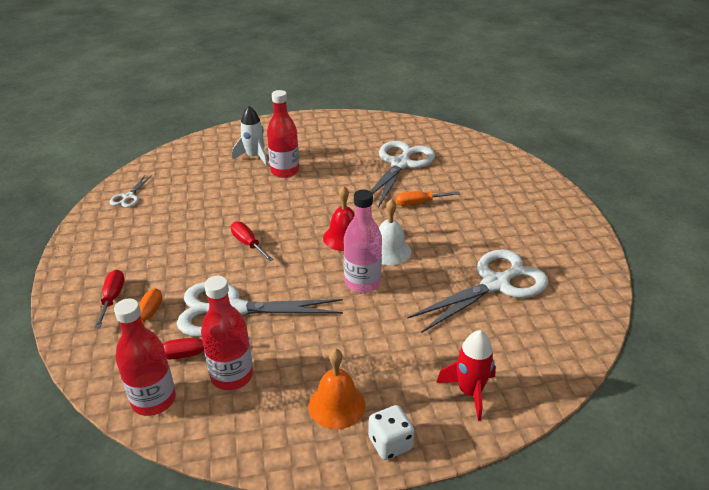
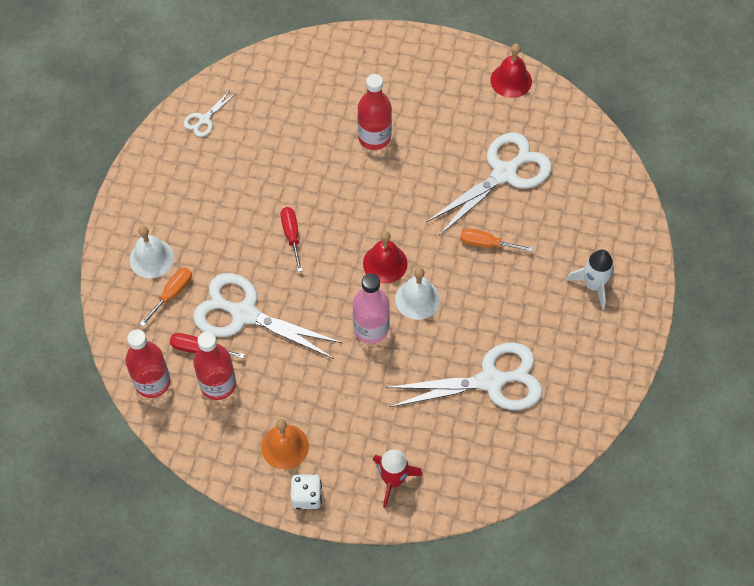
camera: 25 degrees right, 25 degrees up
(112, 298) = (151, 258): red screwdriver -> white bell
(254, 157) = (353, 100): white rocket -> white rocket (593, 285)
(368, 122) = (511, 80): none -> red bell

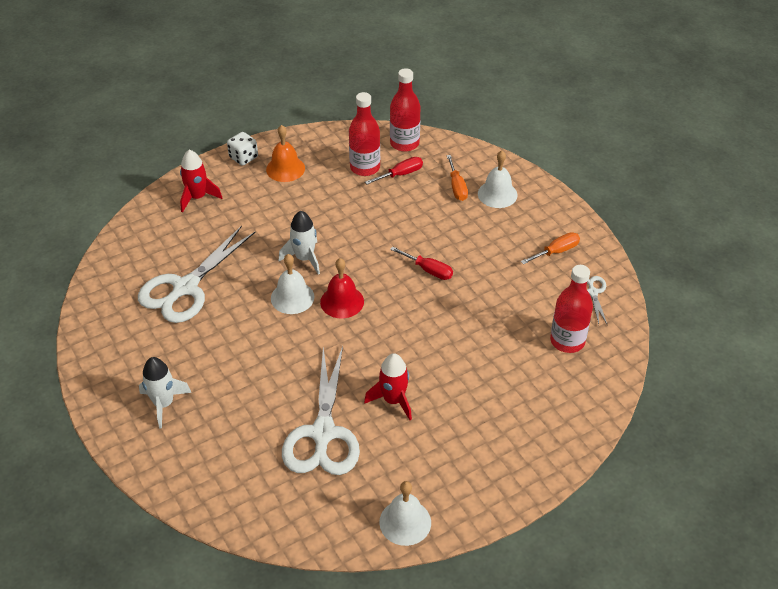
camera: 135 degrees right, 15 degrees down
(244, 314) = (398, 208): white scissors -> none
(371, 329) = (304, 258): pink bottle -> white rocket
(374, 137) = (457, 378): red bottle -> red bottle (567, 341)
(434, 158) = (393, 400): none -> red rocket
(486, 244) = (281, 369): orange screwdriver -> orange screwdriver (556, 251)
(511, 80) = (405, 522): red bell -> white bell

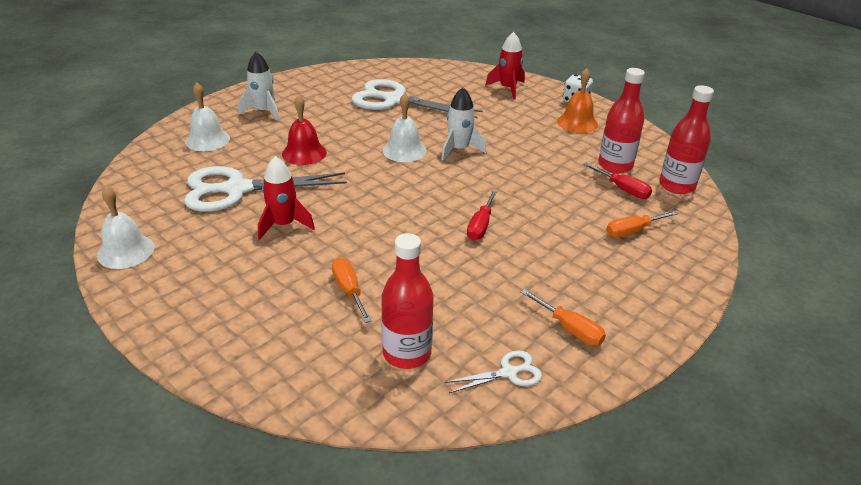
camera: 75 degrees right, 10 degrees down
(342, 301) = (410, 177): red bell -> red bell (304, 153)
(493, 365) = (349, 290): none -> orange screwdriver
(497, 194) = (644, 265): white bell -> white bell (207, 140)

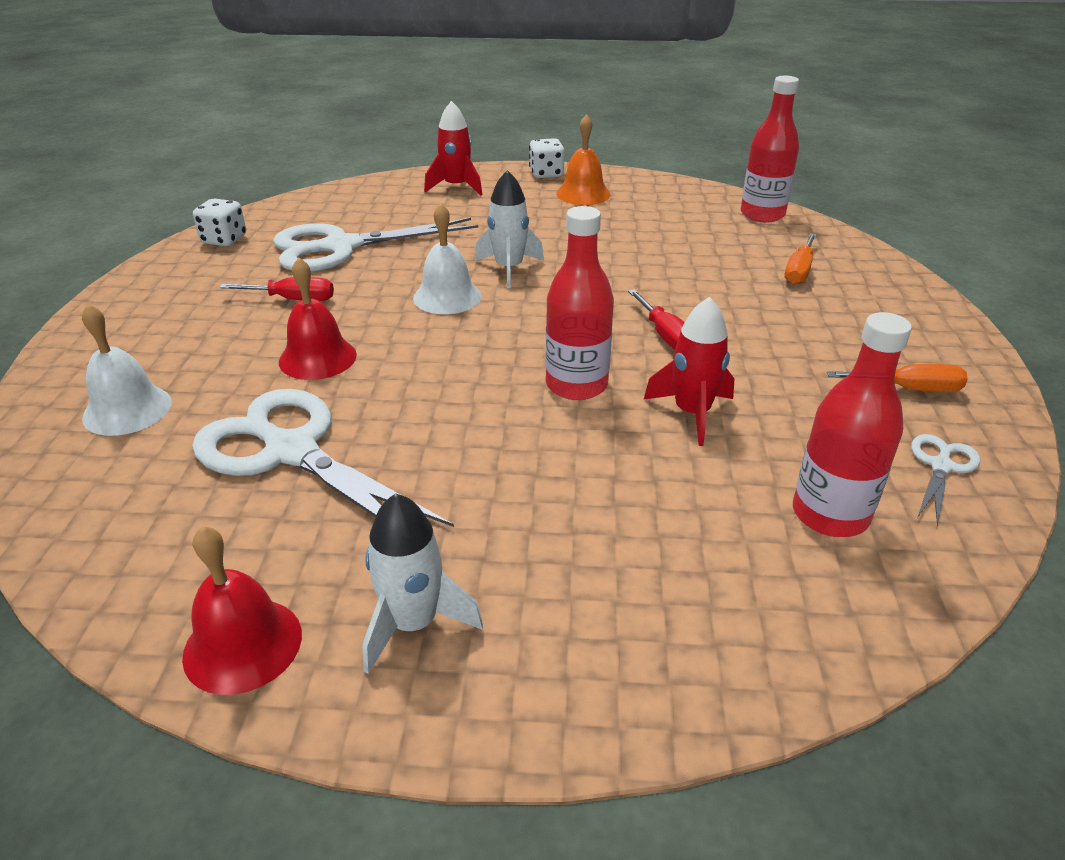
camera: 40 degrees left, 0 degrees up
(126, 251) = (243, 644): white bell -> red bell
(237, 189) = (291, 451): white scissors -> white scissors turned 90 degrees clockwise
(263, 111) = (164, 333): white rocket -> white rocket (413, 623)
(283, 225) = (439, 459): red rocket -> red rocket (692, 413)
(349, 74) = (224, 240): none -> white dice
(349, 290) = (653, 487): orange screwdriver -> none
(615, 166) = (684, 219): red bottle -> red bottle (576, 385)
(623, 189) = (727, 238): red screwdriver -> red screwdriver (293, 299)

